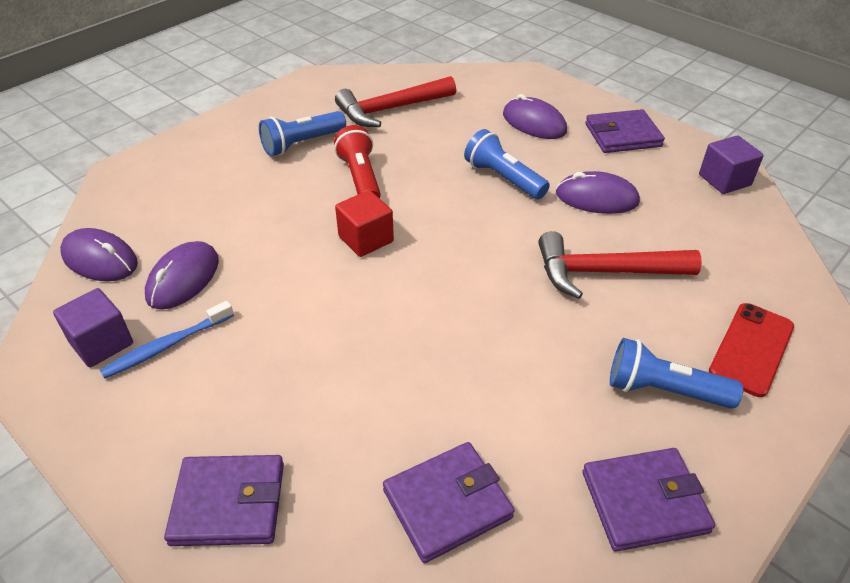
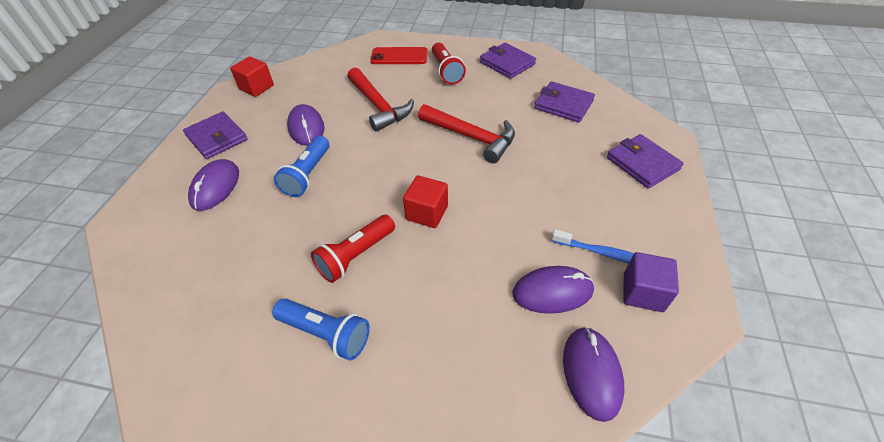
camera: 120 degrees left, 5 degrees up
(390, 109) = (226, 295): red hammer -> red hammer (471, 137)
(663, 390) = (446, 71): blue flashlight -> red flashlight
(724, 180) = (256, 87): purple cube -> red cube

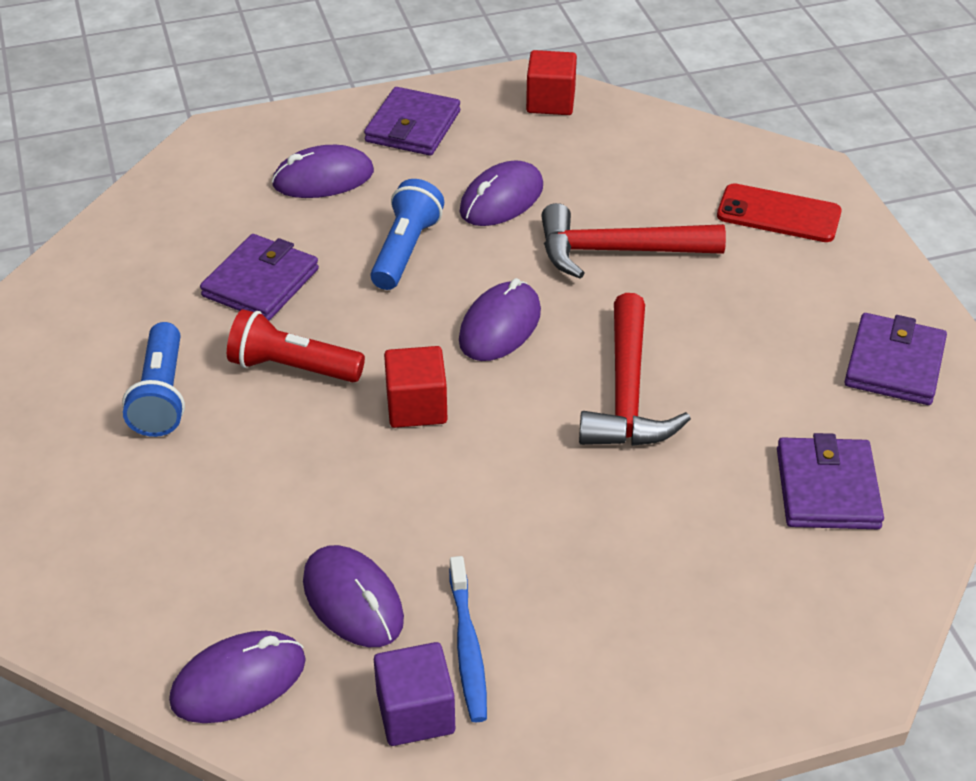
camera: 60 degrees right, 5 degrees down
(308, 175) = (405, 250): blue flashlight -> blue flashlight turned 120 degrees clockwise
(378, 106) = (617, 251): red hammer -> red hammer turned 60 degrees clockwise
(394, 161) = (500, 326): none -> purple mouse
(399, 56) = (778, 214): red phone -> red phone turned 45 degrees counterclockwise
(446, 71) = (789, 291): red flashlight -> none
(642, 163) = (736, 651): purple wallet -> purple wallet (261, 282)

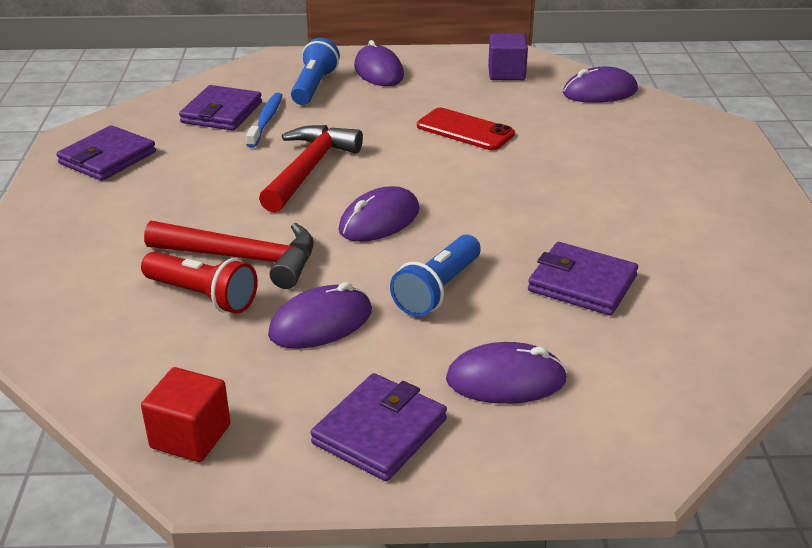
camera: 165 degrees left, 10 degrees down
(161, 395) = (664, 216): blue flashlight -> blue flashlight (314, 87)
(261, 282) = (582, 283): purple wallet -> purple wallet turned 75 degrees clockwise
(292, 367) = (557, 218): red flashlight -> red flashlight (202, 296)
(353, 600) = (531, 109): purple mouse -> purple mouse (378, 71)
(416, 406) = (466, 183): red cube -> none
(468, 647) = (471, 87): blue toothbrush -> blue toothbrush (266, 120)
(778, 214) = (71, 265): red phone -> red phone (465, 130)

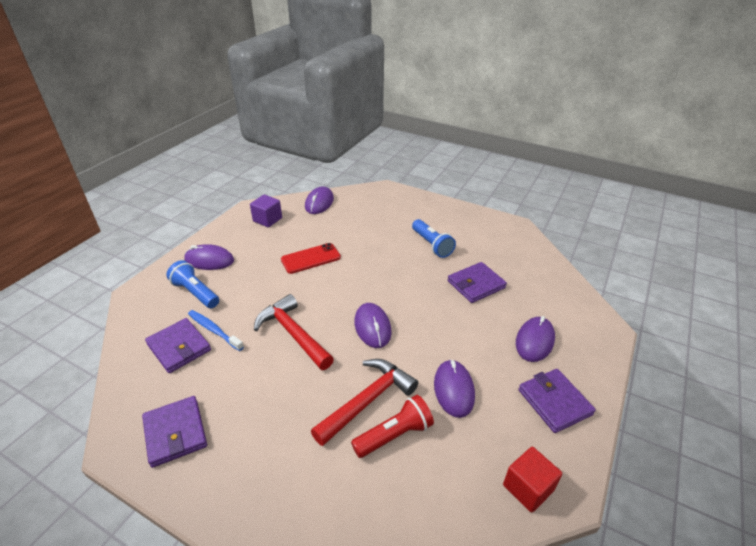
camera: 60 degrees left, 5 degrees up
(437, 290) = (451, 333): blue flashlight -> blue flashlight (431, 245)

